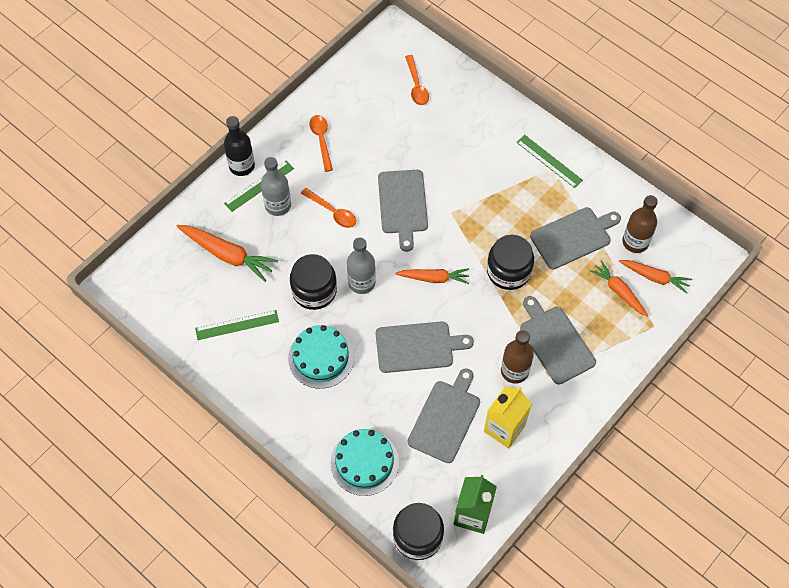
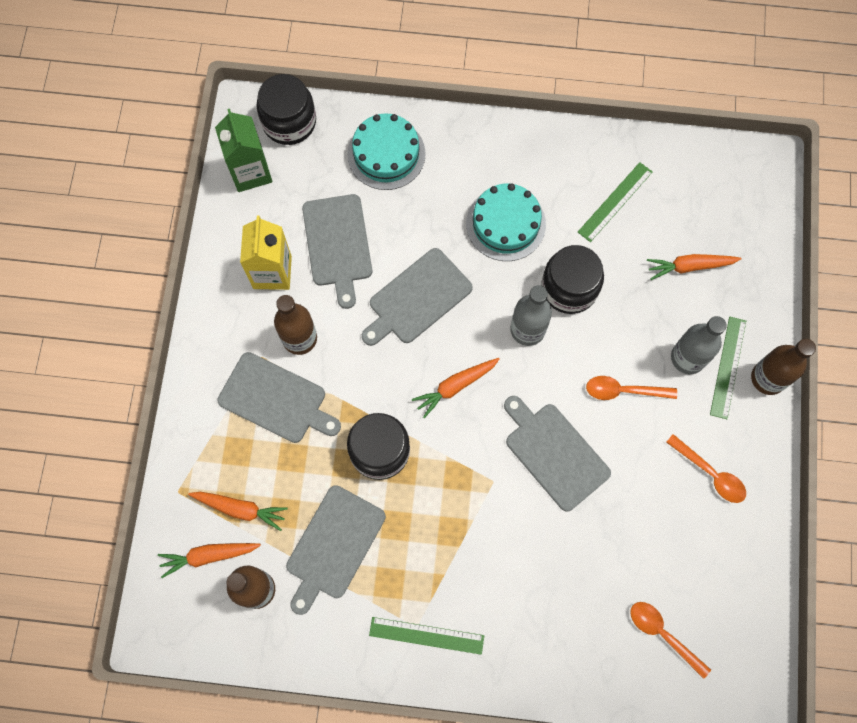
camera: 145 degrees right, 10 degrees up
(227, 255) = (690, 266): orange carrot -> orange carrot, size x0.66
(242, 166) = (768, 378): black bottle -> brown bottle

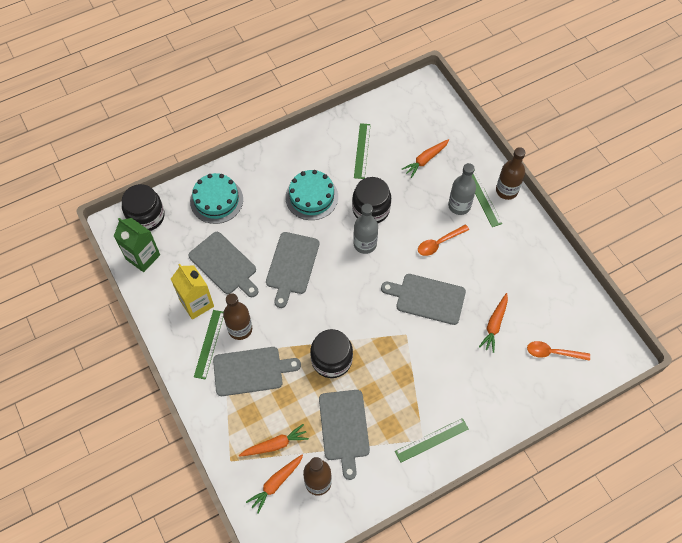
camera: 35 degrees left, 10 degrees down
(252, 333) = (209, 344): none -> green ruler
(455, 386) = (348, 298): orange carrot -> orange carrot (494, 325)
(710, 473) = (514, 256): orange spoon -> none

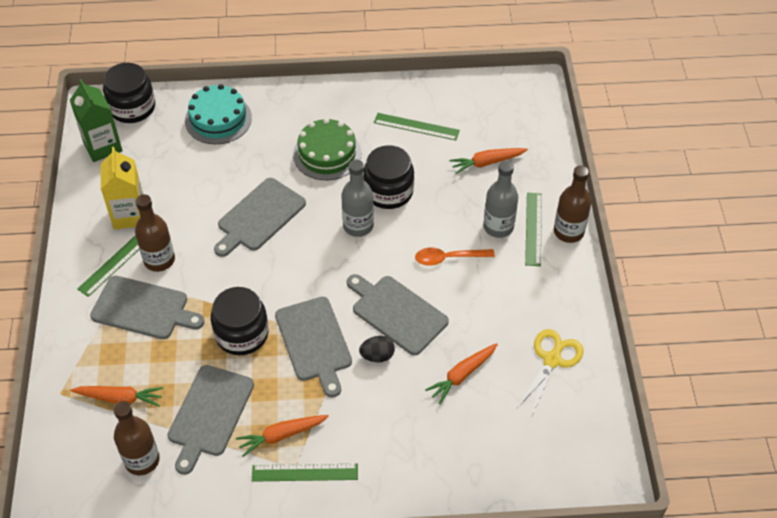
camera: 25 degrees right, 10 degrees down
(224, 264) = (185, 187): grey cutting board -> grey cutting board (314, 342)
(276, 483) = (94, 440): orange carrot -> orange carrot (281, 435)
(311, 197) = (327, 154): turquoise cake -> green cake
(362, 151) = (416, 127): green ruler -> green ruler turned 75 degrees clockwise
(432, 335) = (377, 356): none -> black egg
(545, 288) = (552, 359): none -> yellow scissors
(553, 353) = (518, 437): orange spoon -> none

